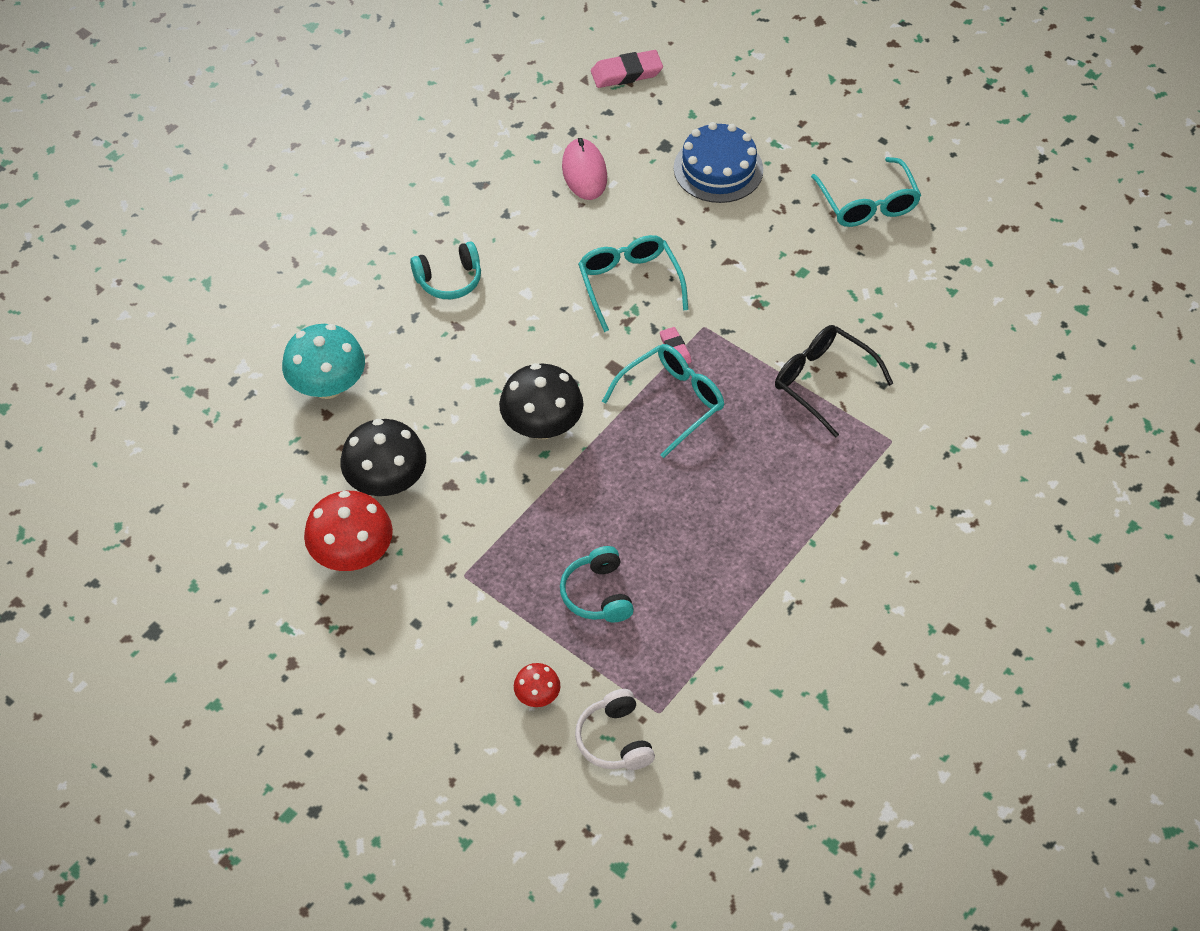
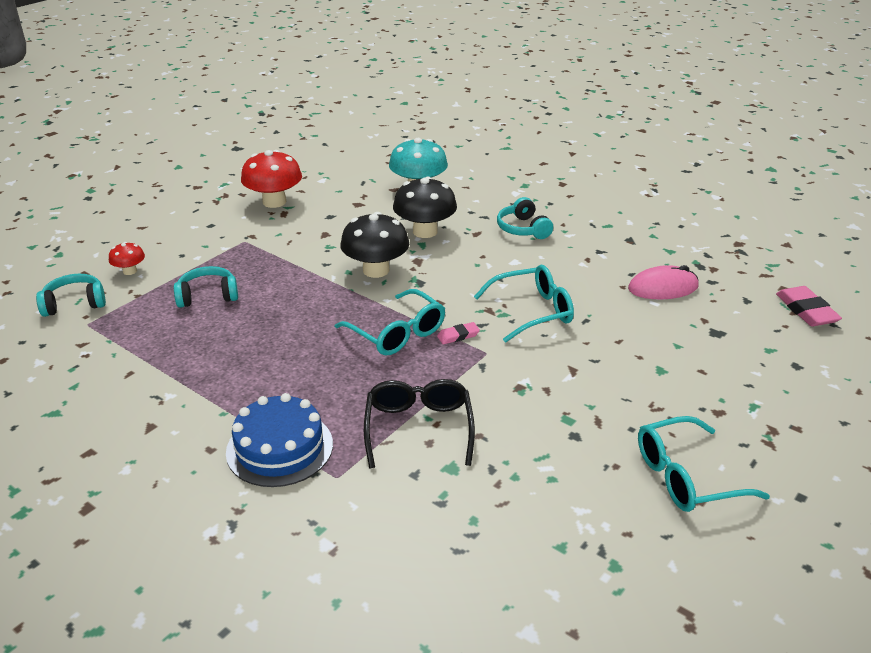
camera: 90 degrees right, 20 degrees down
(386, 481) = (332, 211): black mushroom -> black mushroom (425, 231)
(614, 740) = (74, 303): white headphones -> turquoise headphones
(718, 169) = (698, 365): blue cake -> blue cake (279, 448)
(822, 382) = (418, 428): black glasses -> black glasses turned 45 degrees counterclockwise

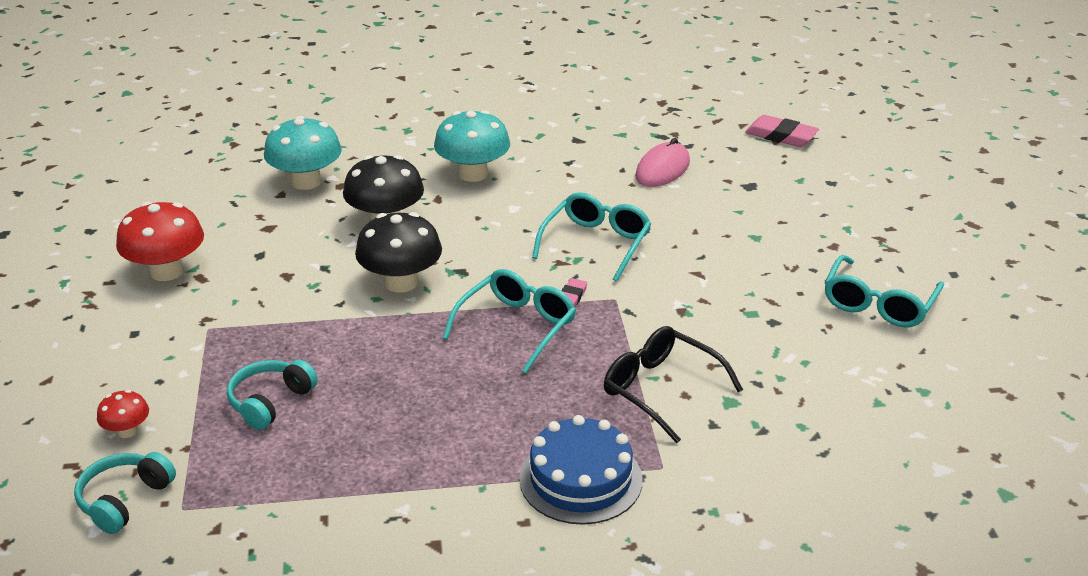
camera: 45 degrees left, 0 degrees up
(397, 333) = (517, 326): turquoise glasses -> turquoise glasses turned 60 degrees counterclockwise
(523, 229) = (473, 174): turquoise headphones -> turquoise mushroom

